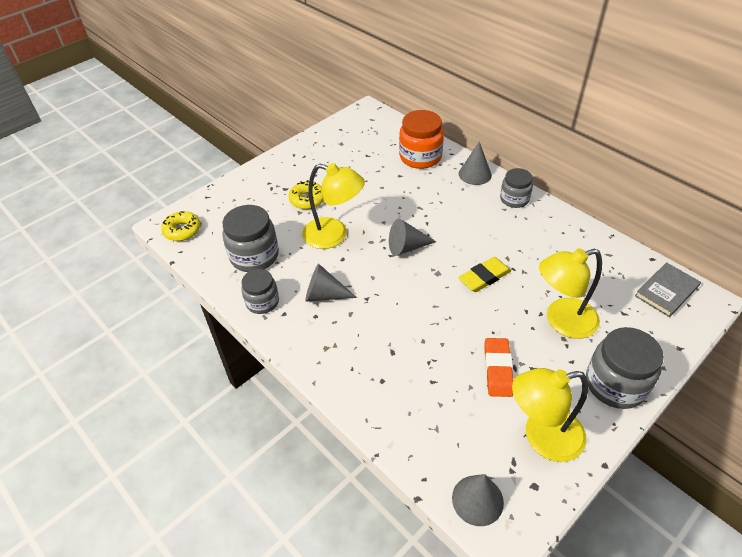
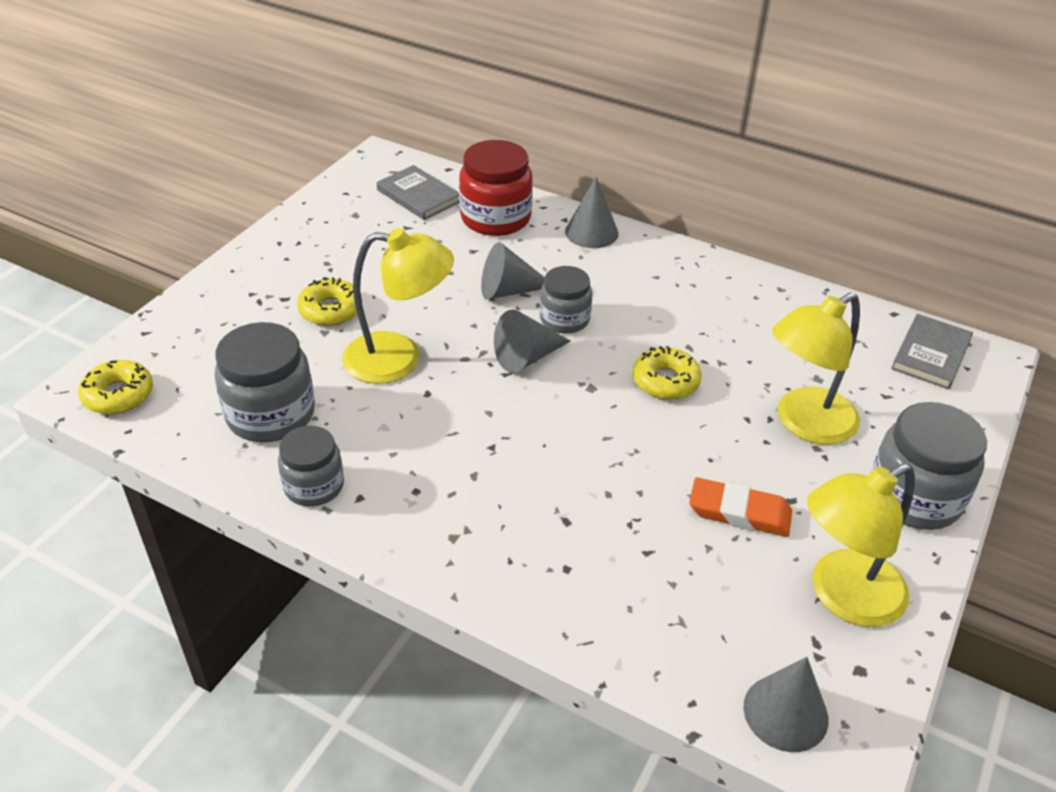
camera: 20 degrees left, 5 degrees down
(324, 295) = (419, 454): grey cone -> grey cone (509, 290)
(380, 136) = (418, 196): none -> grey book
(420, 157) = (495, 218): orange jar -> red jar
(484, 277) = (665, 381): yellow eraser -> yellow donut
(498, 369) = (739, 512): orange eraser -> orange eraser turned 60 degrees counterclockwise
(514, 199) = (666, 260): grey jar -> grey jar (564, 319)

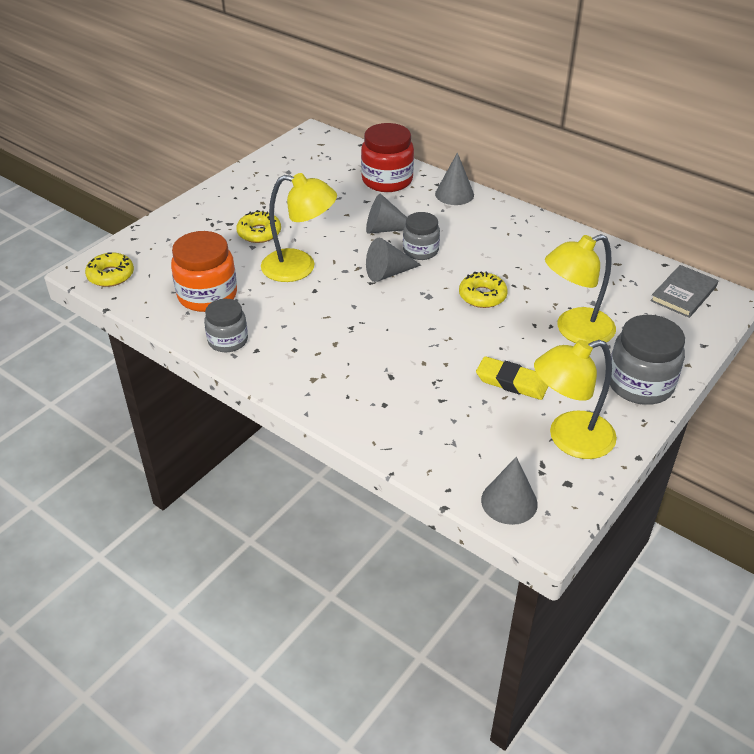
camera: 10 degrees right, 0 degrees up
(271, 414) = (207, 295): grey jar -> orange jar
(418, 196) = (335, 162): grey book -> none
(739, 512) = (512, 382): orange eraser -> yellow eraser

